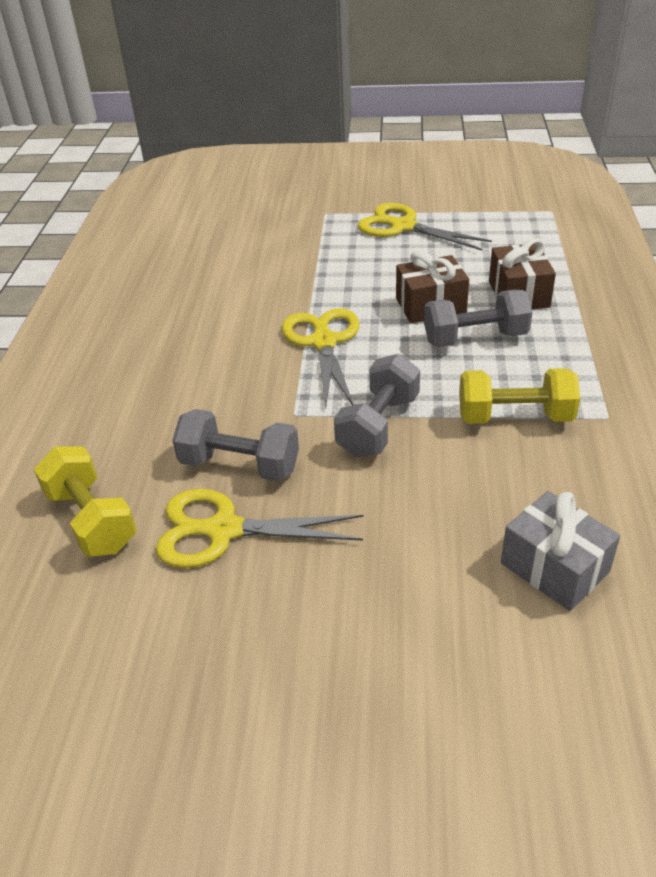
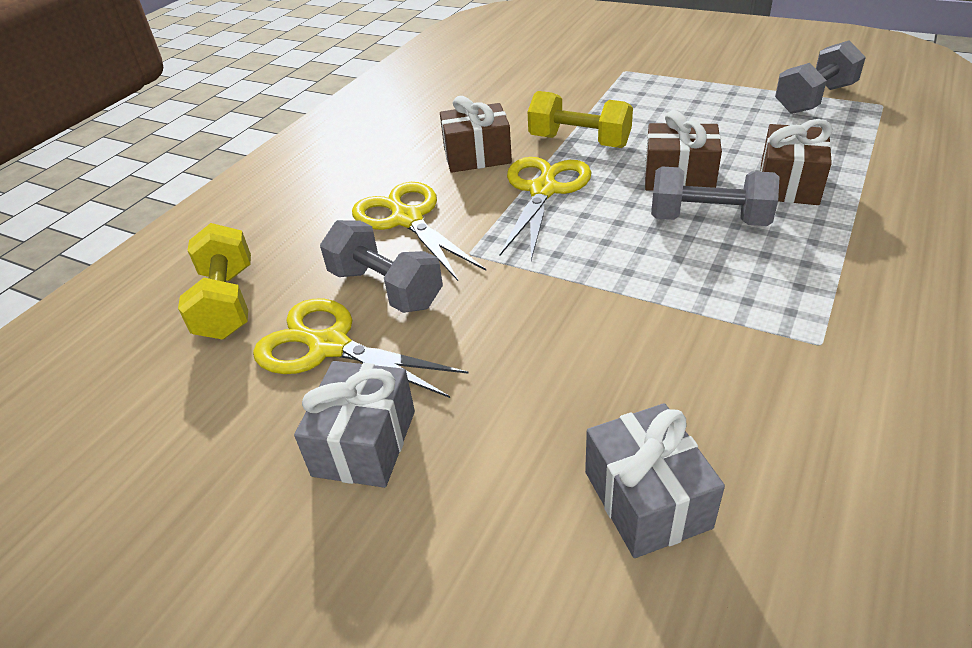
camera: 25 degrees right, 0 degrees up
(241, 322) = (477, 156): none -> brown gift
(313, 599) = (364, 443): none -> grey gift
(378, 425) = (545, 285): grey dumbbell -> grey dumbbell (814, 99)
(402, 226) = (697, 95): yellow scissors -> yellow scissors (407, 219)
(514, 417) = (703, 314): yellow dumbbell -> yellow dumbbell (579, 141)

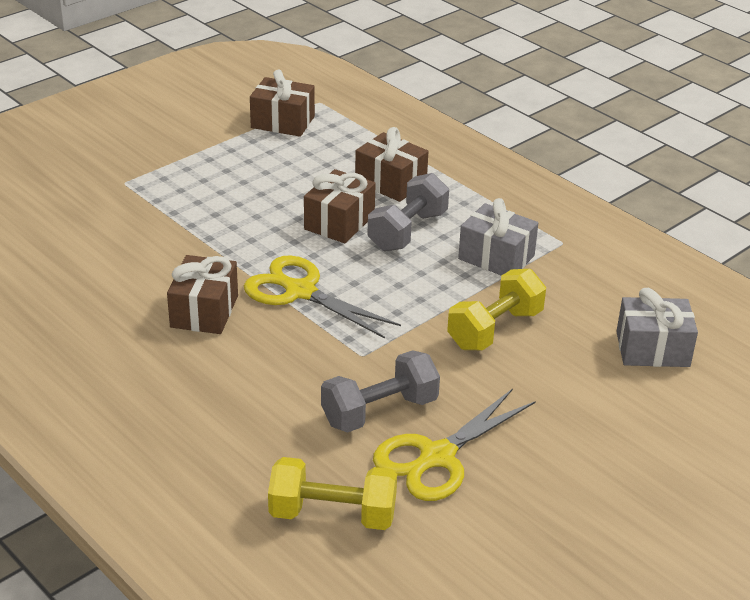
camera: 75 degrees left, 5 degrees down
(364, 443) = (554, 455): grey gift -> grey gift (496, 257)
(407, 219) = (280, 378): yellow scissors -> none
(579, 141) = (236, 249): yellow dumbbell -> yellow dumbbell (495, 329)
(814, 99) = (282, 122): grey dumbbell -> brown gift

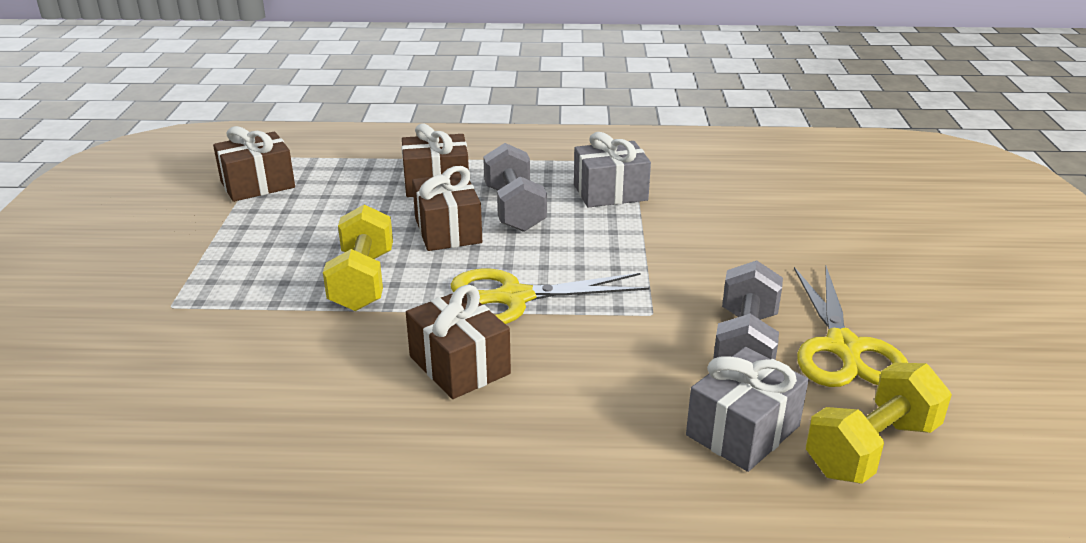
camera: 45 degrees left, 5 degrees down
(495, 329) = (702, 238): yellow dumbbell -> yellow dumbbell (362, 281)
(652, 349) = (811, 193): grey gift -> grey gift (743, 431)

